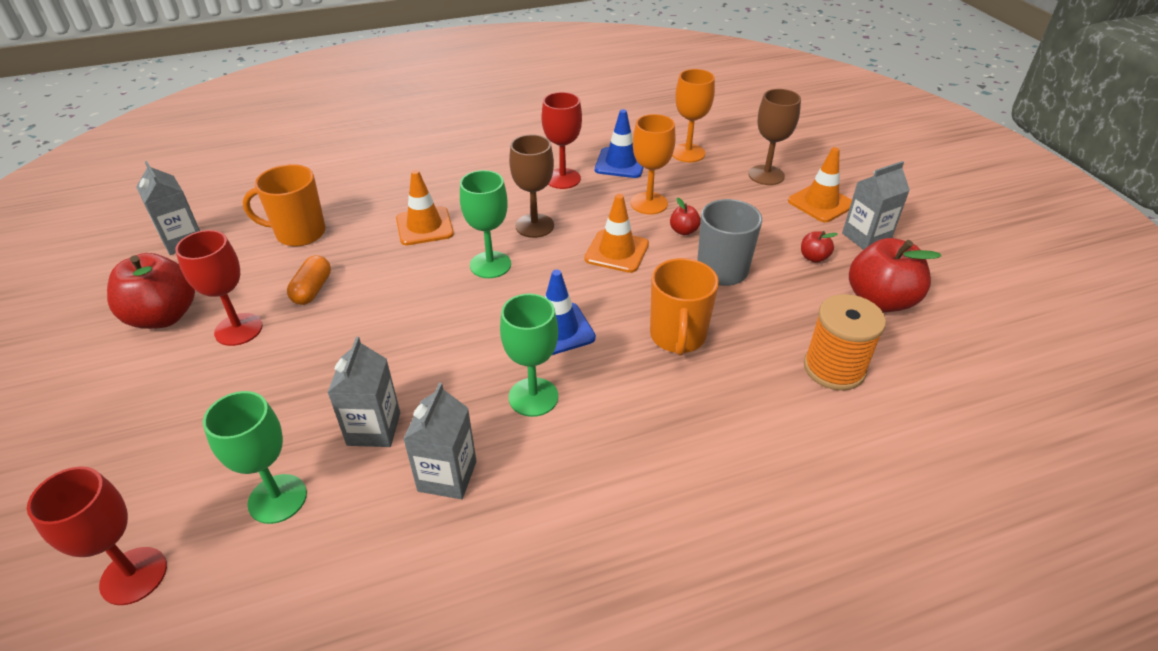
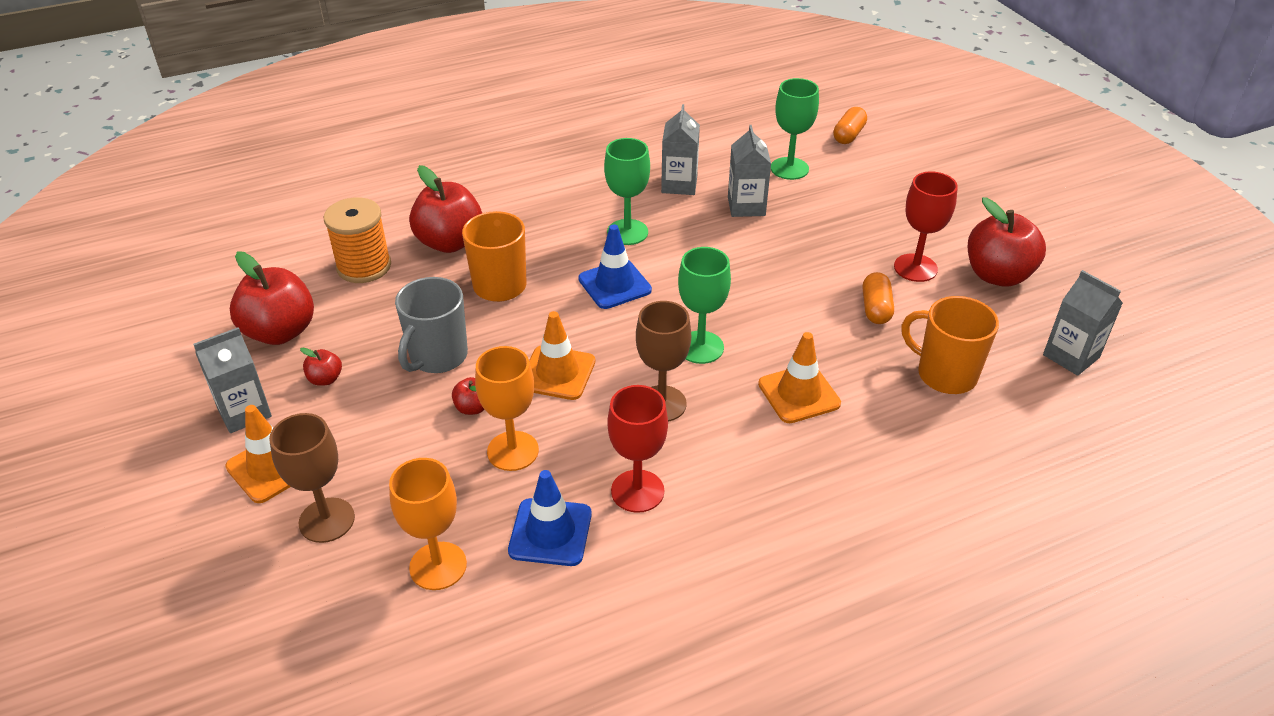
camera: 175 degrees right, 0 degrees up
(134, 575) = (848, 135): red goblet -> orange capsule
(299, 233) = (944, 374): orange mug -> orange mug turned 135 degrees counterclockwise
(745, 396) = (450, 242): none -> red apple

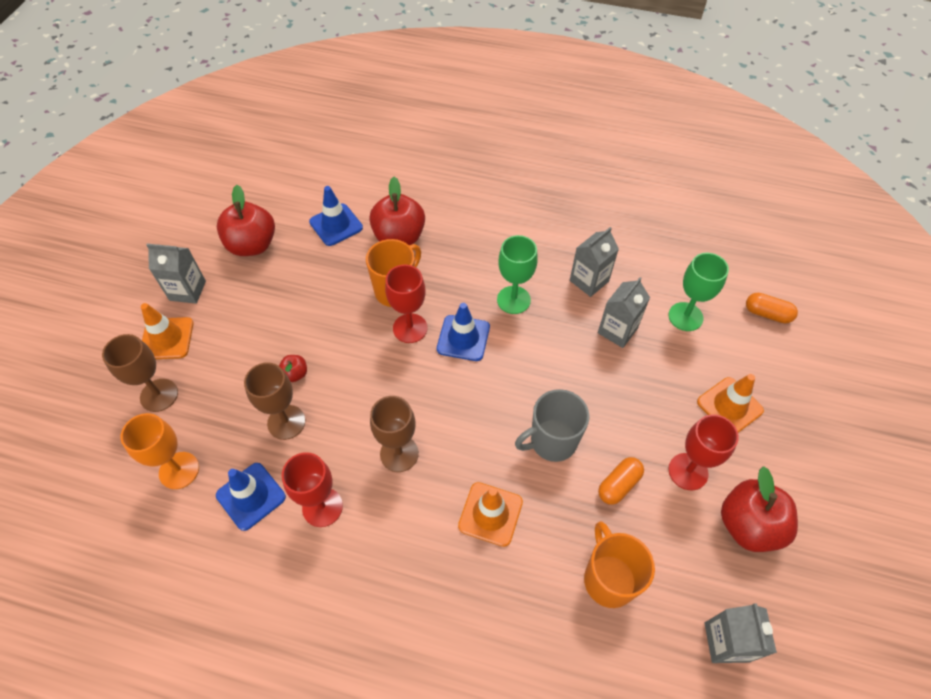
camera: 40 degrees right, 15 degrees up
(325, 379) = (243, 296): red apple -> none
(364, 266) = (336, 225): orange spool -> blue traffic cone
(437, 357) = (312, 322): grey mug -> grey mug (552, 441)
(513, 451) = (286, 422): orange goblet -> brown goblet
(552, 305) = (410, 328): none -> red goblet
(557, 373) = (363, 383): orange traffic cone -> orange traffic cone (729, 406)
(700, 347) = (466, 428): green goblet -> none
(848, 135) = (767, 314): orange capsule -> orange capsule turned 45 degrees clockwise

